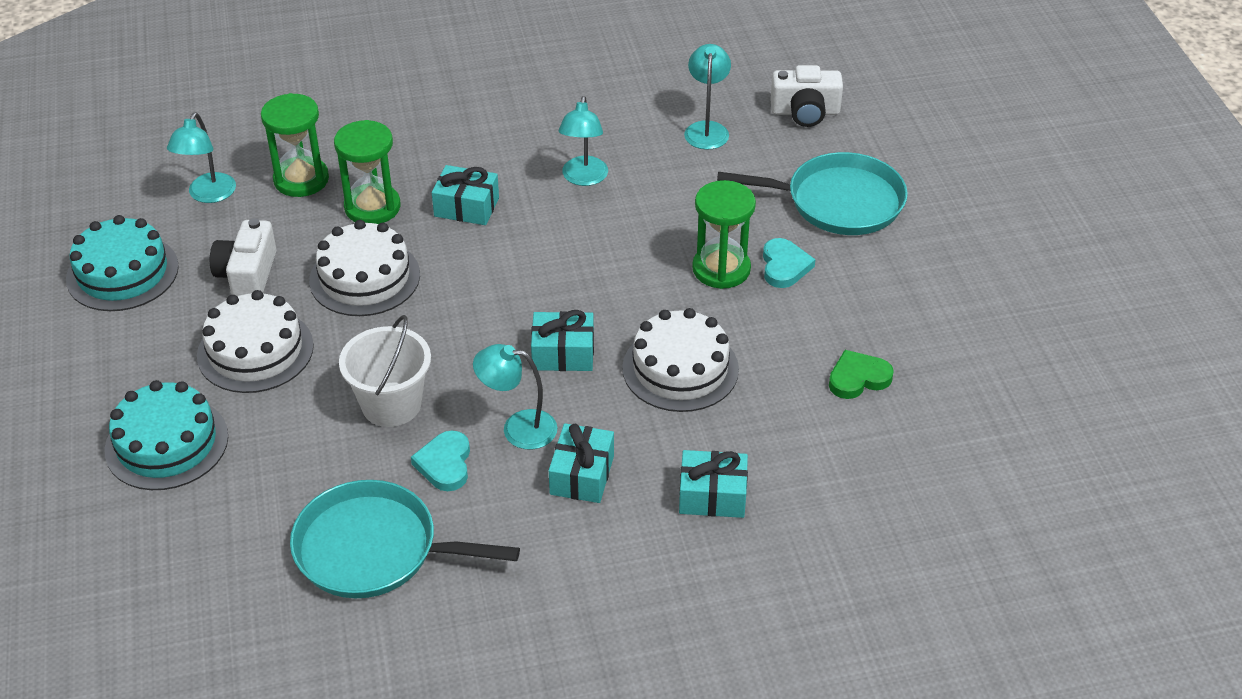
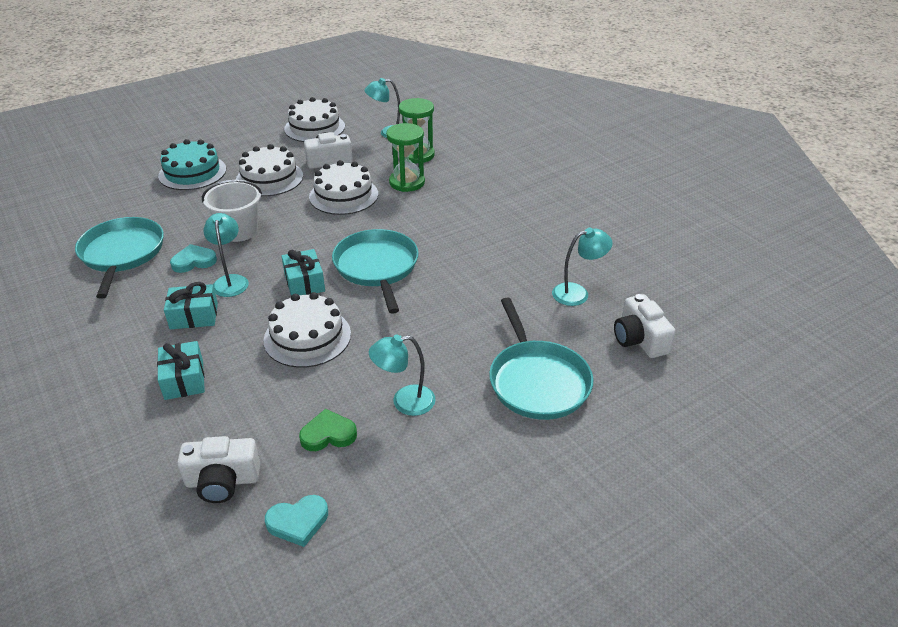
camera: 70 degrees right, 5 degrees down
(122, 273) = (314, 128): turquoise cake -> white cake
(466, 207) = (426, 213): turquoise gift -> none
(566, 279) = (377, 267): none -> turquoise pan
(583, 178) = (483, 251): turquoise lamp -> turquoise lamp (404, 402)
(721, 269) = (421, 334): green hourglass -> none
(784, 266) = (441, 366): turquoise heart -> turquoise heart (298, 522)
(858, 378) = (328, 434): green heart -> green heart turned 60 degrees counterclockwise
(899, 475) = (222, 481): none -> white camera

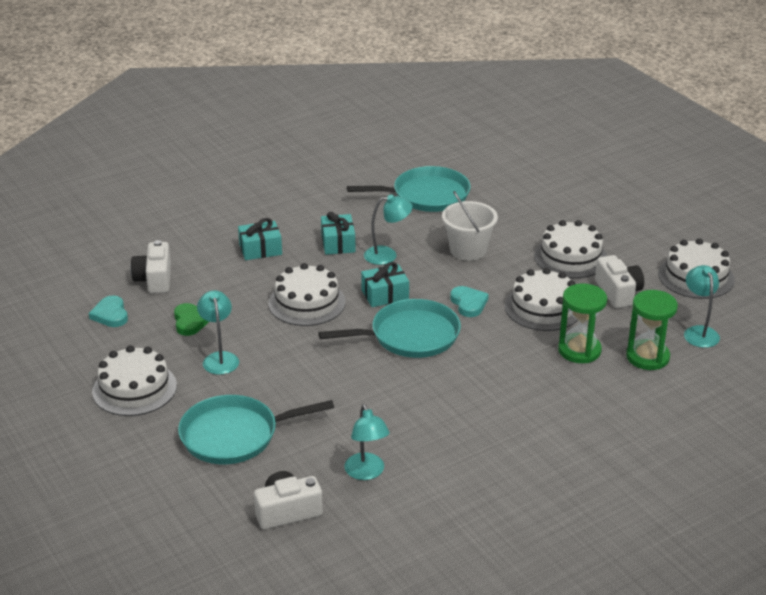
camera: 90 degrees right, 5 degrees down
(192, 172) = (573, 210): turquoise cake -> none
(194, 261) = (417, 232): turquoise heart -> turquoise heart (468, 303)
(461, 475) = (134, 388): none -> white cake

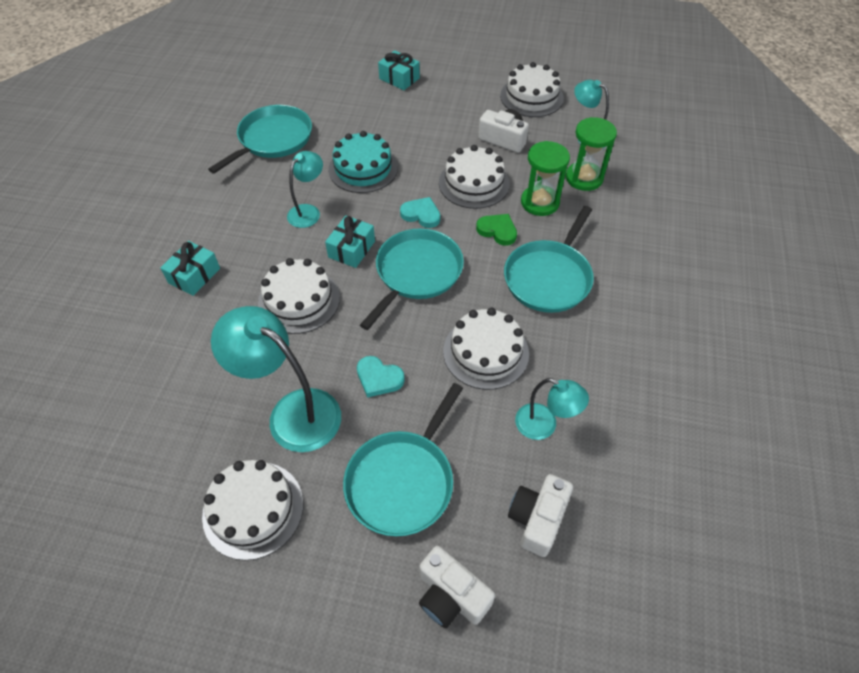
camera: 45 degrees left, 20 degrees up
(110, 314) = (129, 446): turquoise heart -> turquoise heart (379, 378)
(154, 279) = (128, 375): white camera -> white camera (451, 595)
(190, 321) = (219, 394): green heart -> green heart (497, 231)
(219, 358) = (292, 412): turquoise lamp -> turquoise lamp, size x1.75
(338, 243) = (255, 226): turquoise gift -> turquoise gift (399, 78)
(468, 250) = (363, 168): white bucket -> turquoise cake
(508, 399) = (549, 277): none -> turquoise pan
(570, 257) = (439, 130): white cake -> white cake (486, 352)

